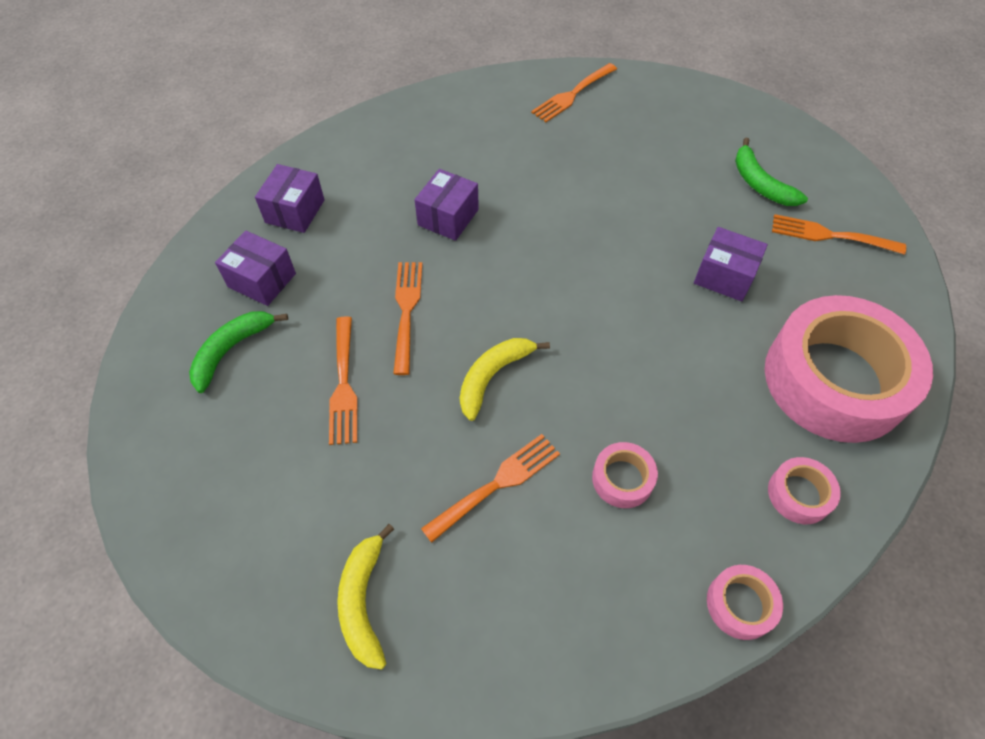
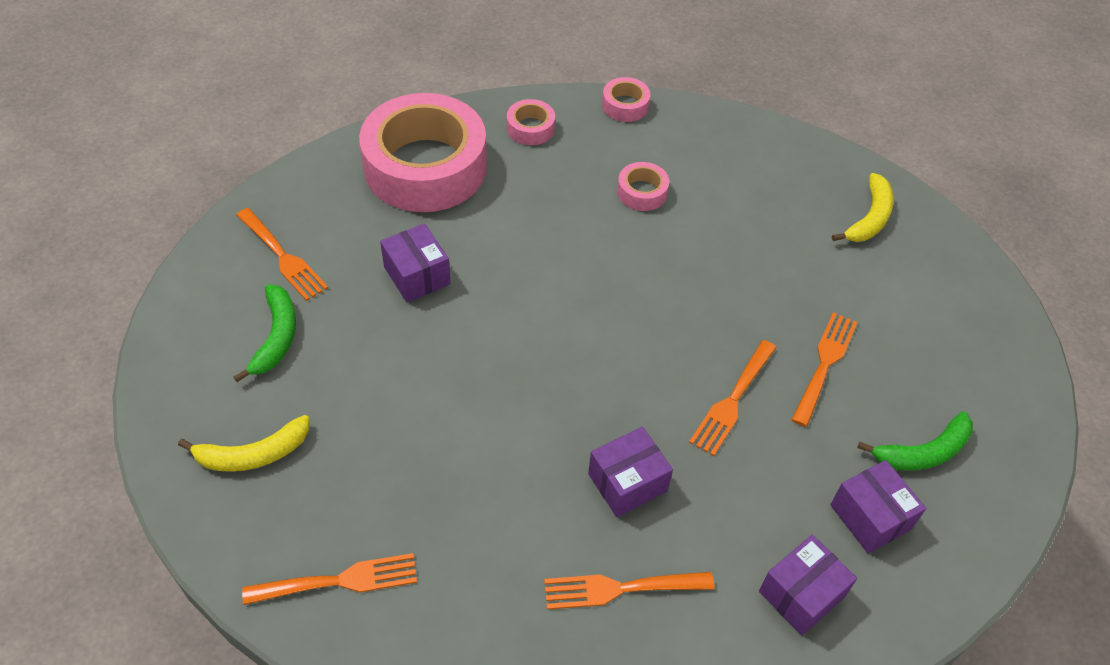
camera: 150 degrees left, 5 degrees down
(493, 376) = (689, 304): yellow banana -> yellow banana (253, 454)
(497, 484) = (736, 233): orange fork -> orange fork (620, 588)

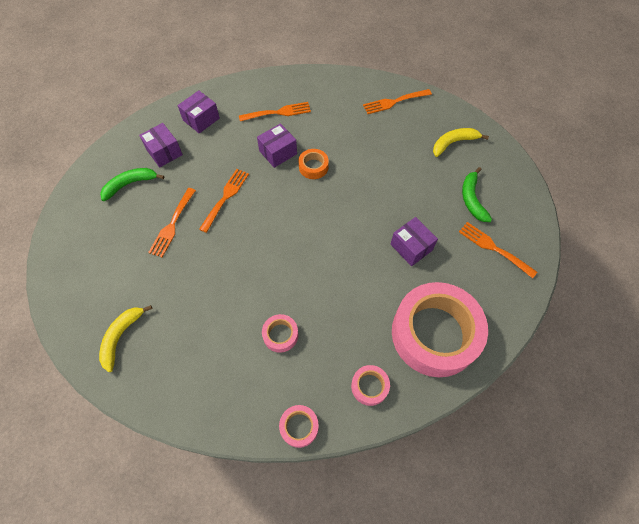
camera: 175 degrees right, 10 degrees up
(558, 440) = (313, 167): none -> orange tape

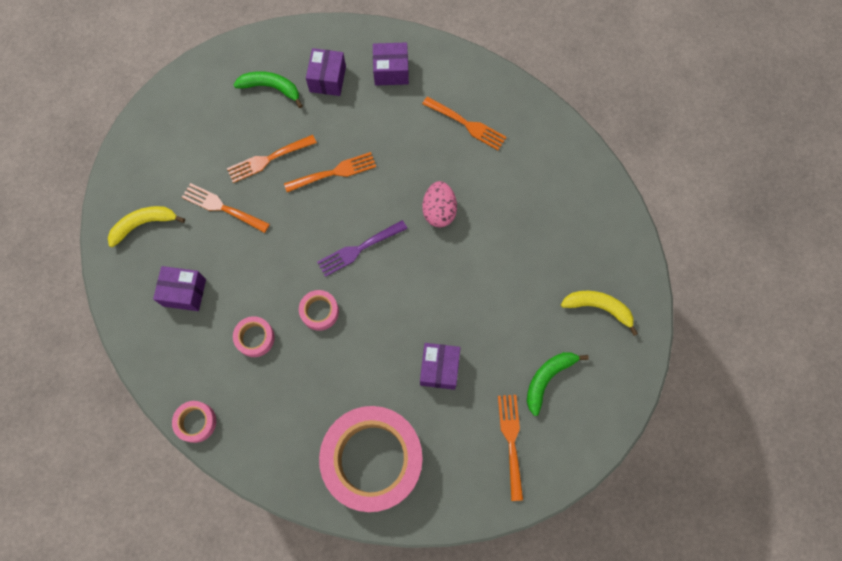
camera: 45 degrees right, 10 degrees up
(278, 152) = (423, 167): purple box -> purple box (184, 292)
(289, 225) = (359, 249): none -> purple fork
(313, 167) = (439, 211): orange tape -> pink egg
(369, 386) = (277, 446): pink tape -> pink tape (319, 311)
(394, 102) = (591, 211): orange fork -> orange fork (222, 207)

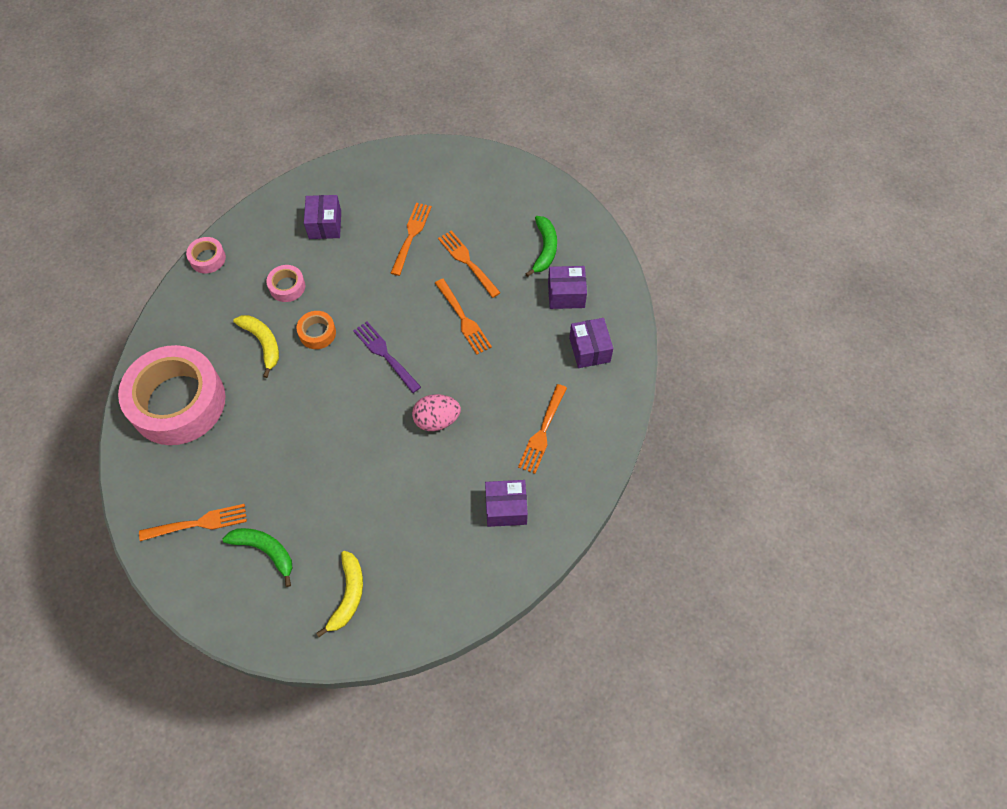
camera: 80 degrees right, 10 degrees down
(144, 224) = (385, 181): yellow banana -> yellow banana (263, 343)
(319, 311) = (317, 333): pink tape -> orange tape
(439, 368) = (269, 446): purple box -> purple box (506, 508)

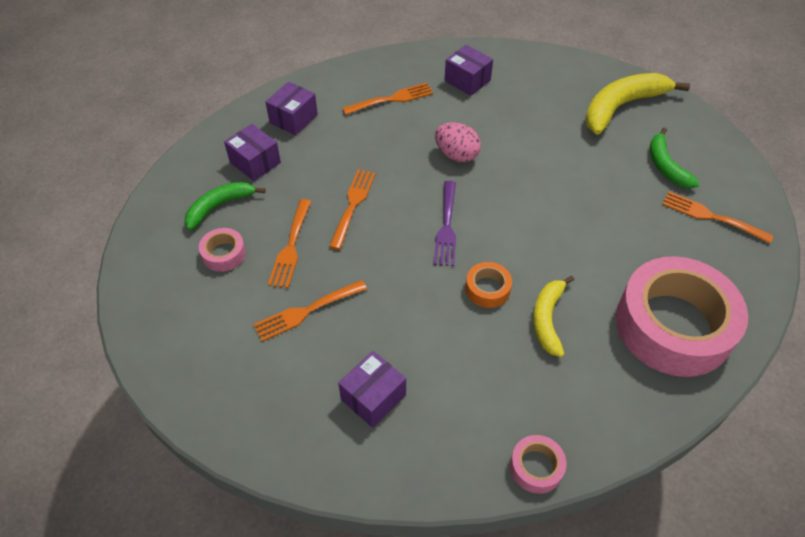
camera: 135 degrees left, 10 degrees down
(287, 286) = (476, 358): pink tape -> pink tape (224, 254)
(348, 595) = (622, 107): yellow banana -> yellow banana, size x1.64

